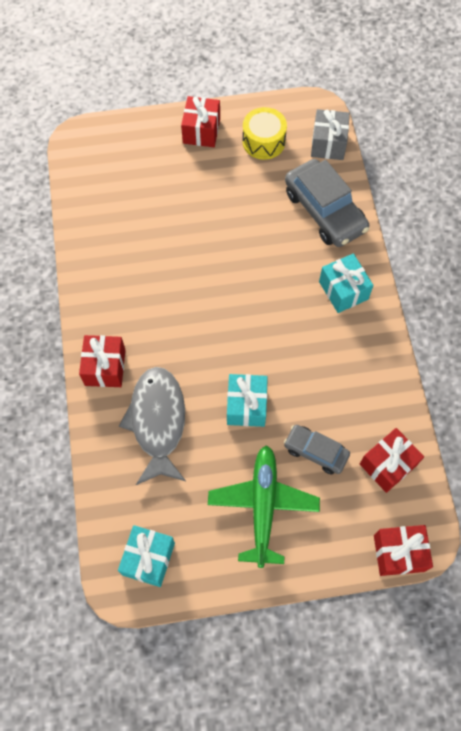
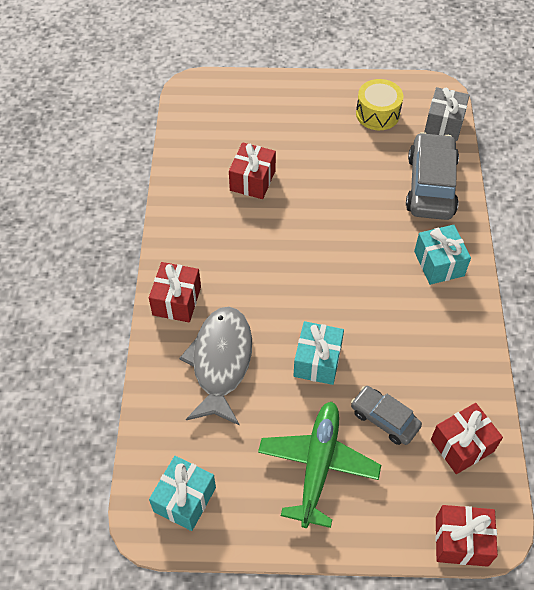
camera: 10 degrees right, 10 degrees down
(201, 131) = (316, 96): red gift -> red gift (252, 180)
(324, 211) = (430, 185): grey car -> grey car turned 150 degrees counterclockwise

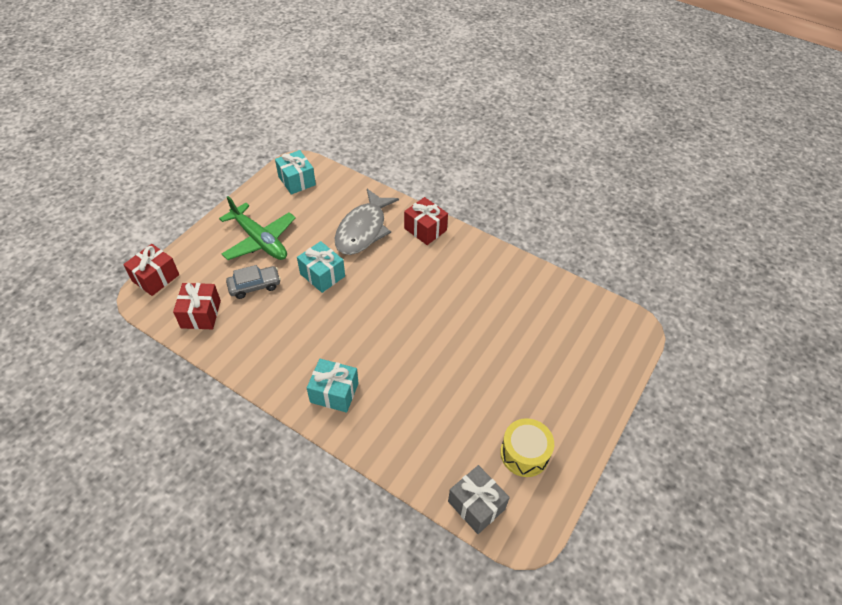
camera: 120 degrees right, 5 degrees down
(220, 362) = (363, 230): grey fish -> grey fish turned 75 degrees clockwise
(252, 180) = (503, 318): red gift -> none
(430, 185) = (412, 440): grey car -> none

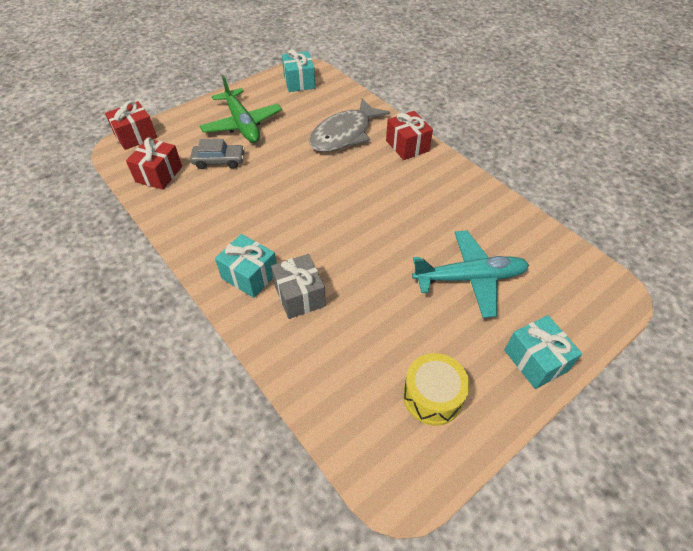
camera: 20 degrees right, 0 degrees up
(322, 275) = (287, 165): turquoise gift -> turquoise gift (536, 360)
(476, 505) = (354, 437): grey gift -> grey gift (300, 295)
(521, 345) = (470, 278): none -> turquoise plane

